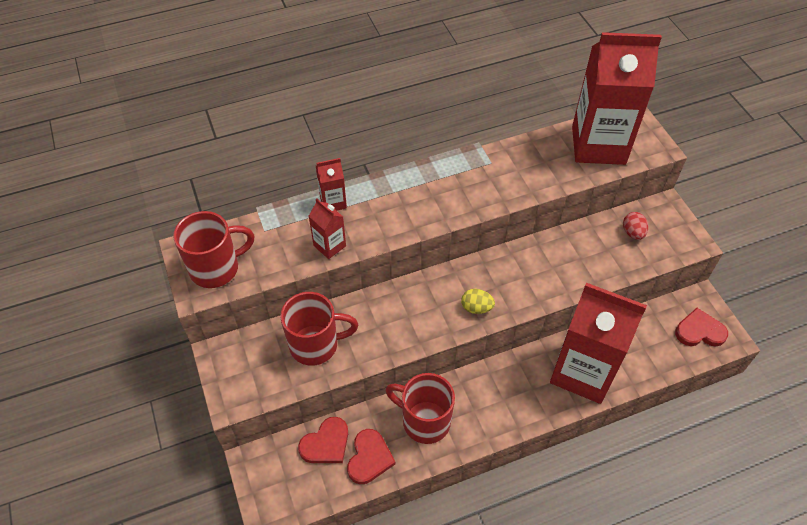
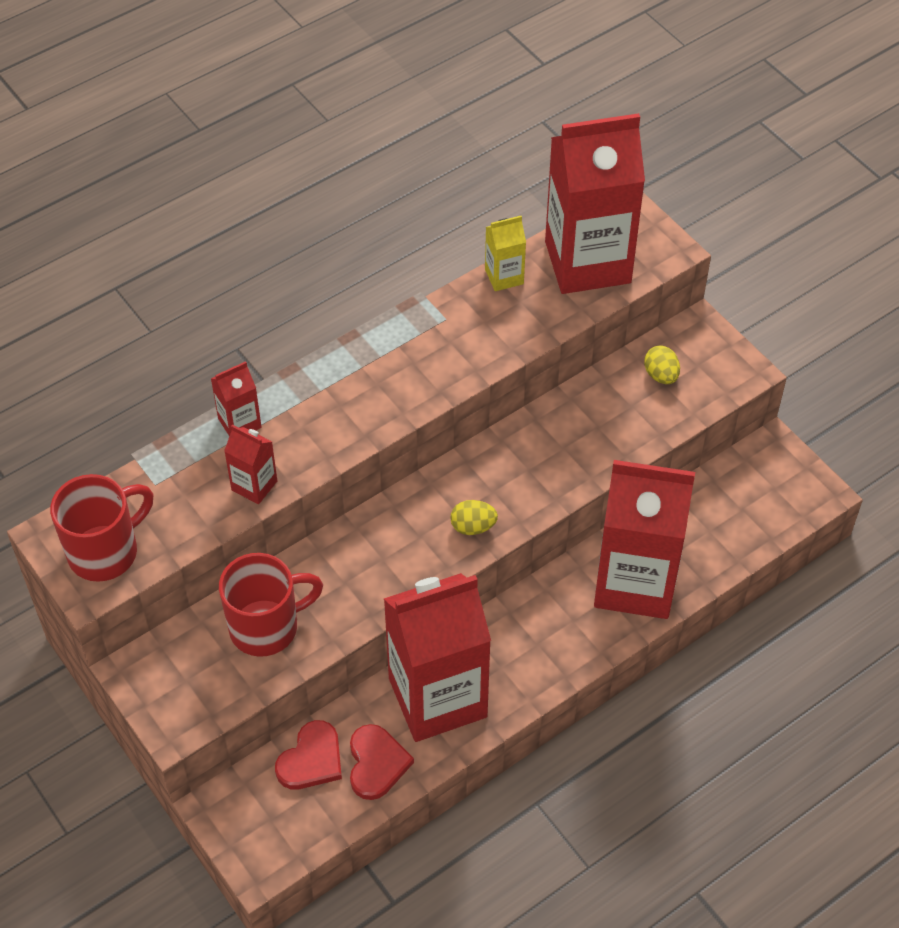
camera: 15 degrees left, 0 degrees up
(424, 421) = (437, 697): red mug -> red carton
(538, 143) = (504, 276): none -> yellow carton
(633, 233) = (661, 375): red egg -> yellow egg
(699, 331) = (779, 491): red heart -> none

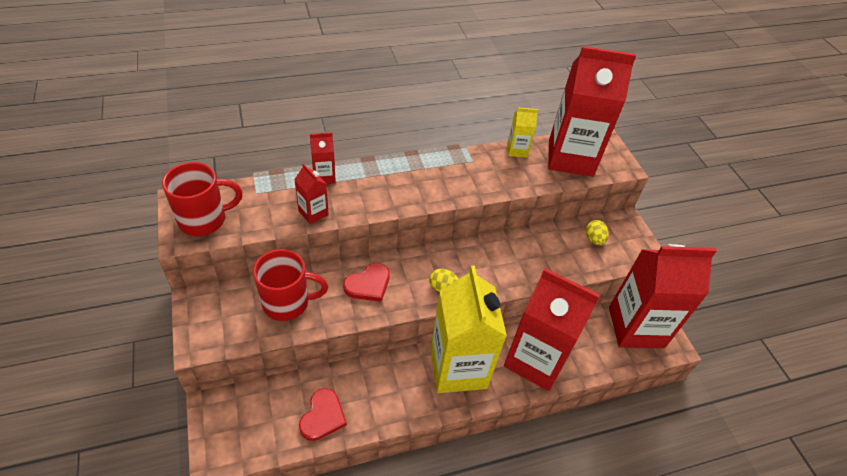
camera: 15 degrees right, 5 degrees down
(311, 759) = (284, 398): red heart -> red heart (368, 284)
(437, 697) = (381, 387): red carton -> red carton (636, 327)
(532, 632) = (458, 368): none -> yellow carton

